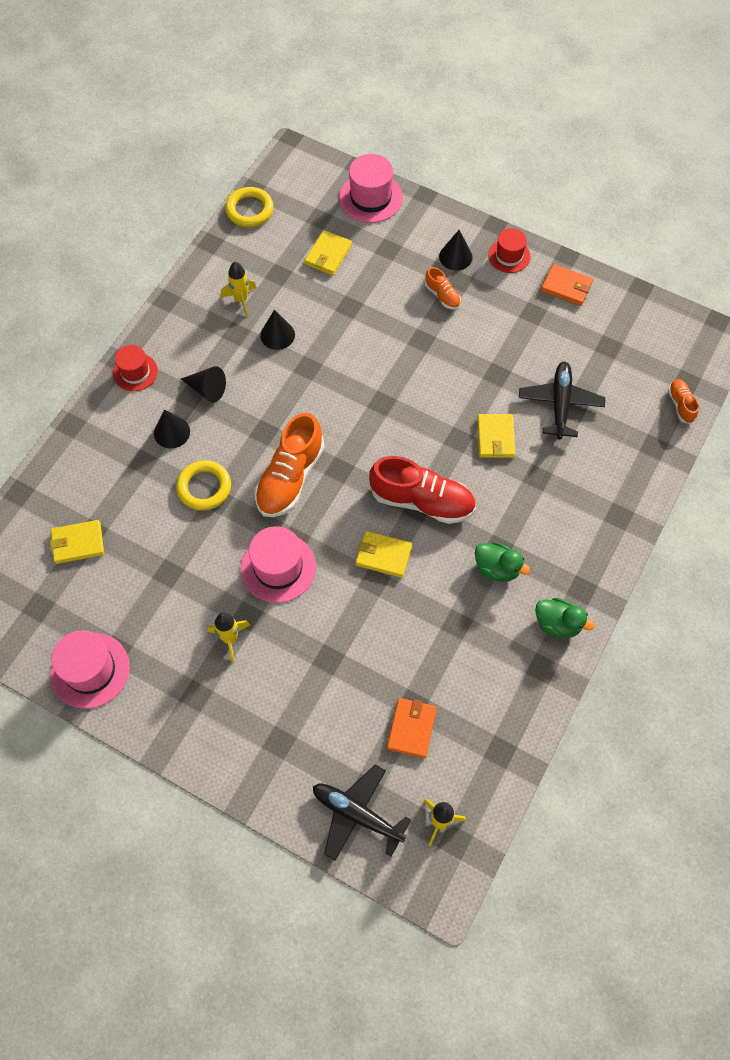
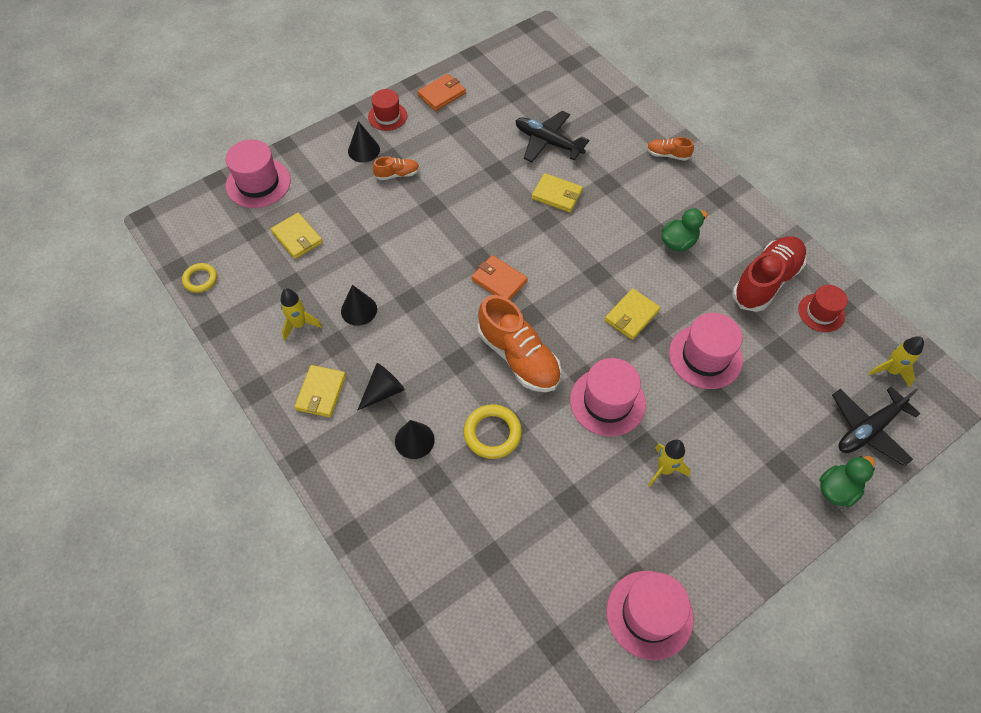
camera: 65 degrees left, 5 degrees down
(78, 543) = (498, 577): yellow wallet -> yellow wallet (321, 393)
(135, 372) = (324, 449): red hat -> red hat (821, 312)
(249, 210) = (200, 279): yellow ring -> yellow ring, size x0.66
(369, 637) = (705, 356): none -> pink hat
(411, 728) = (801, 358): orange wallet -> orange wallet (499, 280)
(422, 501) = (591, 267): red shoe -> red shoe (766, 281)
(557, 624) = (743, 224): green duck -> green duck (837, 489)
(680, 404) = (588, 75): orange shoe -> orange shoe (667, 155)

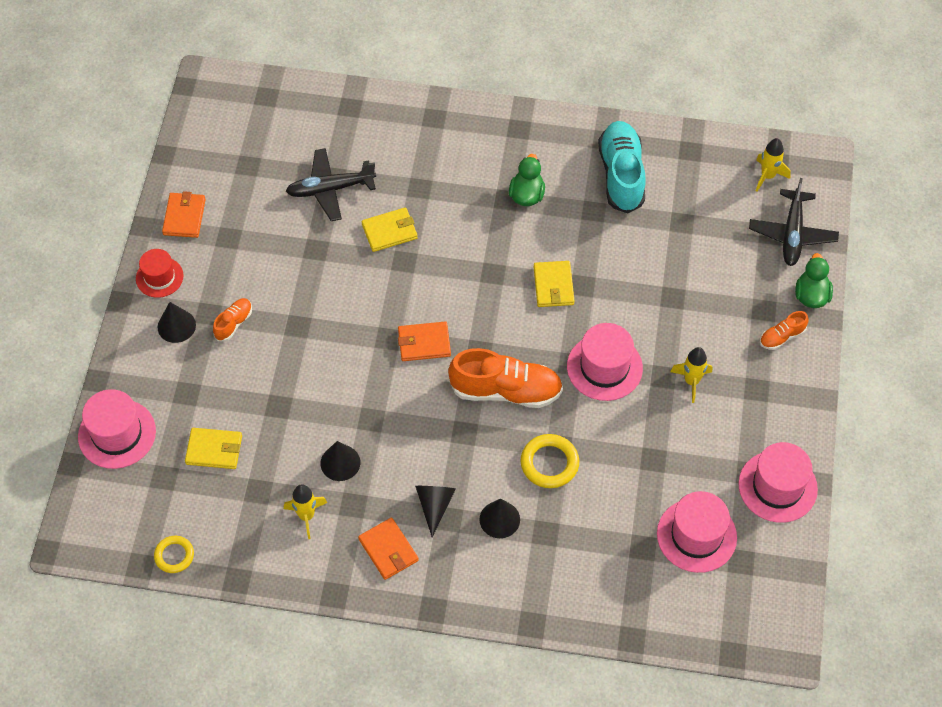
camera: 45 degrees left, 0 degrees up
(321, 393) = (388, 550): yellow wallet -> orange wallet
(667, 155) = (440, 122): orange shoe -> orange shoe (782, 337)
(705, 356) = (637, 273): pink hat -> pink hat (696, 535)
(766, 281) = (621, 175): red shoe -> turquoise shoe
(821, 312) = (682, 168): red hat -> none

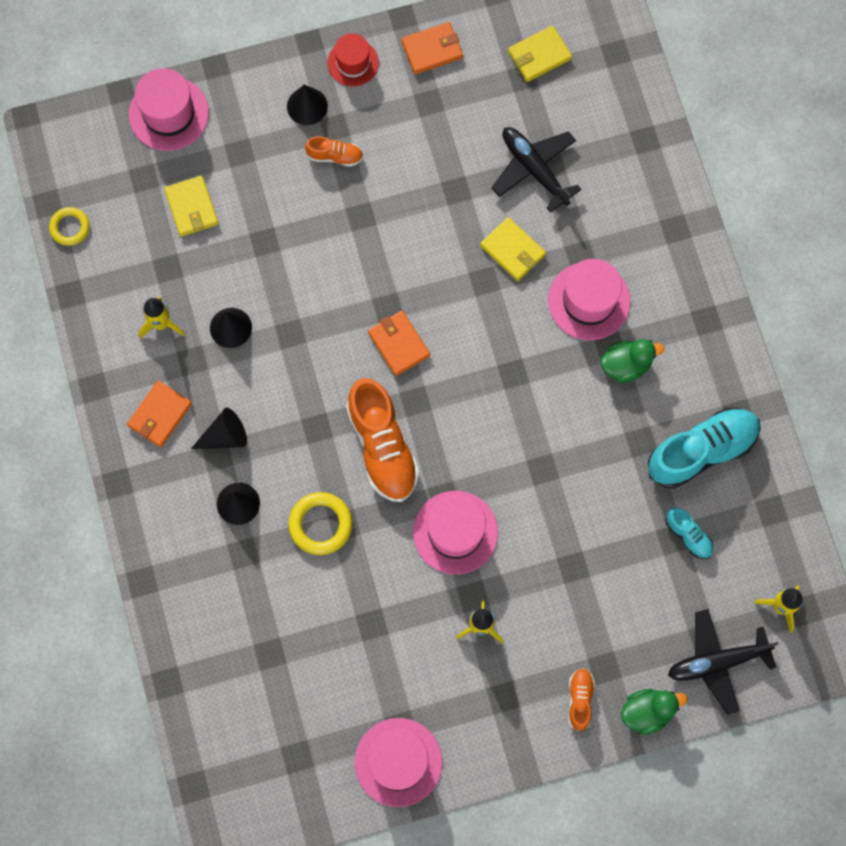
camera: 65 degrees right, 15 degrees up
(553, 286) = (527, 440): yellow wallet -> yellow wallet (539, 55)
(684, 211) = (688, 536): none -> turquoise shoe
(696, 535) = (306, 701): pink hat -> pink hat (589, 301)
(782, 337) = (580, 699): orange shoe -> orange shoe turned 60 degrees clockwise

